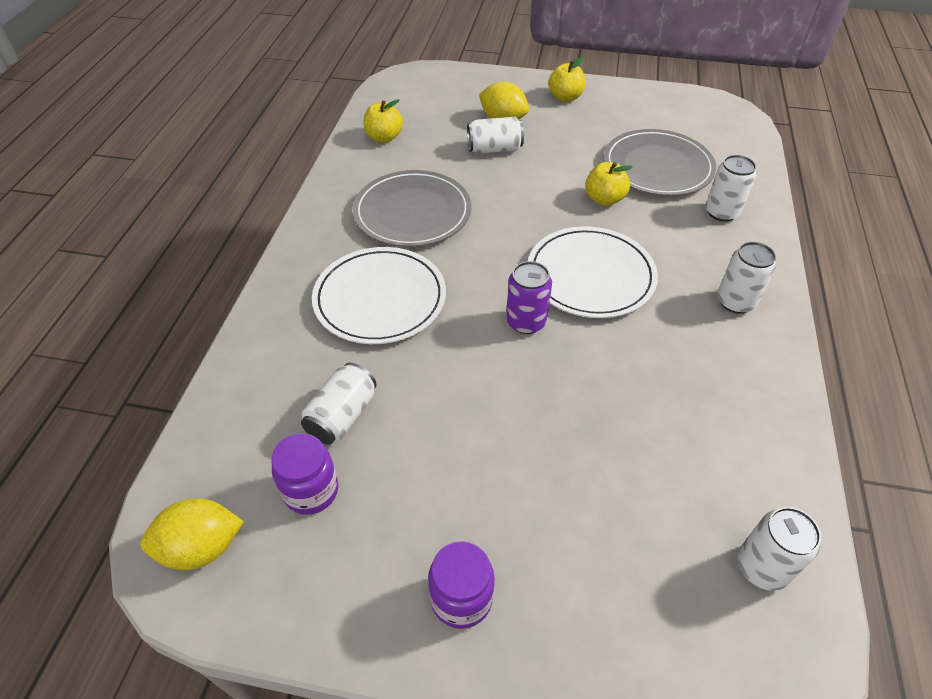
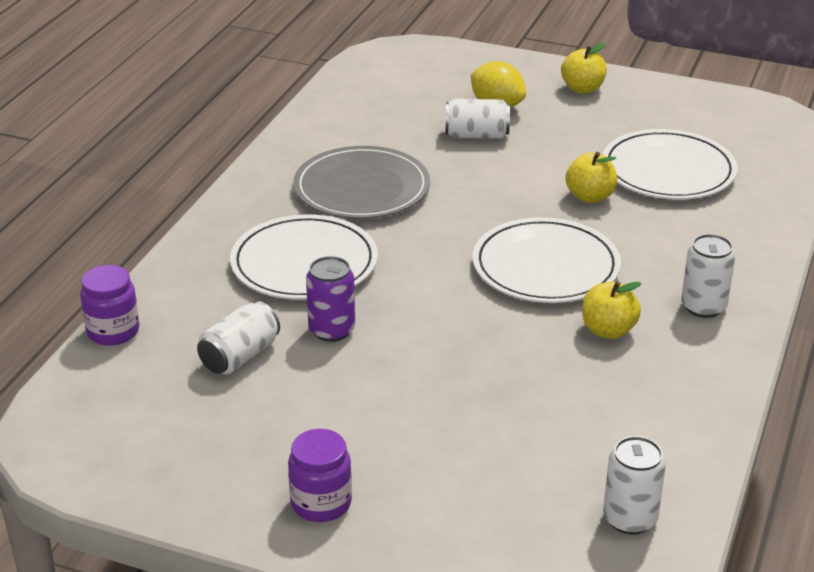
camera: 10 degrees right, 15 degrees down
(201, 547) = (82, 438): yellow lemon -> none
(311, 491) = (195, 409): purple jar -> purple jar (113, 331)
(384, 137) = (349, 112): yellow apple -> yellow apple (608, 330)
(526, 322) = (458, 300): purple can -> purple can (332, 330)
(657, 167) = (668, 170): grey plate -> white plate
(721, 212) = (726, 222): white can -> none

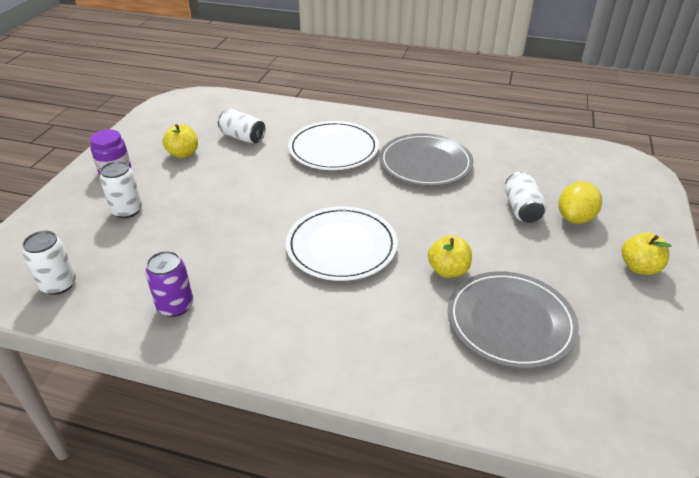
camera: 85 degrees right, 5 degrees up
(113, 331) = (266, 102): purple jar -> none
(332, 330) = (265, 163): purple can -> purple can (175, 306)
(608, 330) = (261, 278): yellow apple -> yellow apple (183, 154)
(668, 170) = (510, 322): white plate -> grey plate
(703, 307) = (292, 335): white can -> white can (127, 210)

